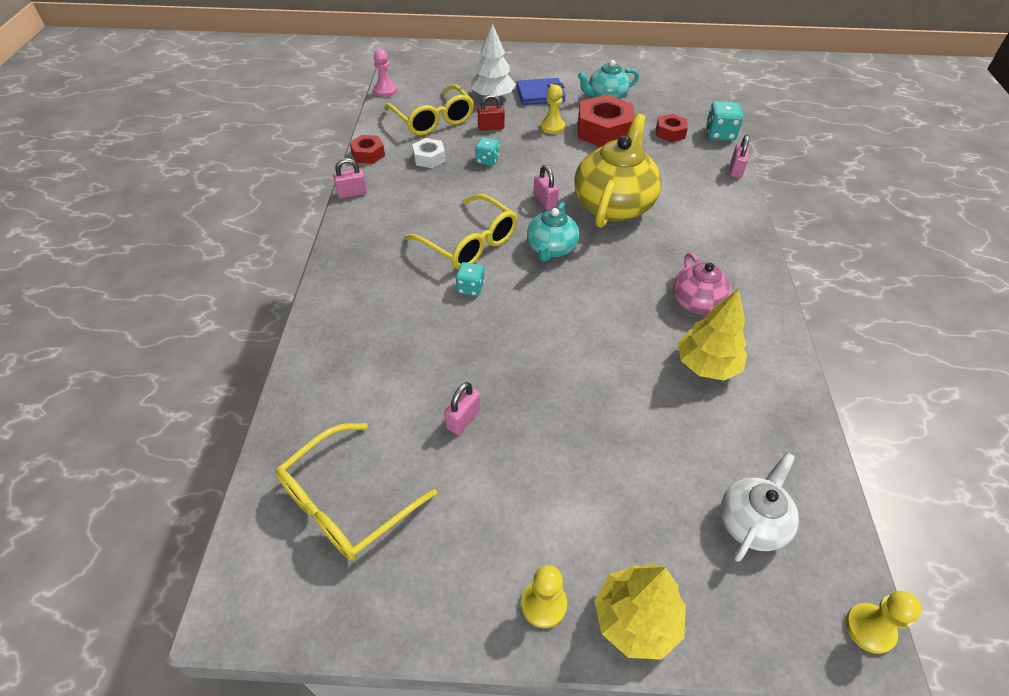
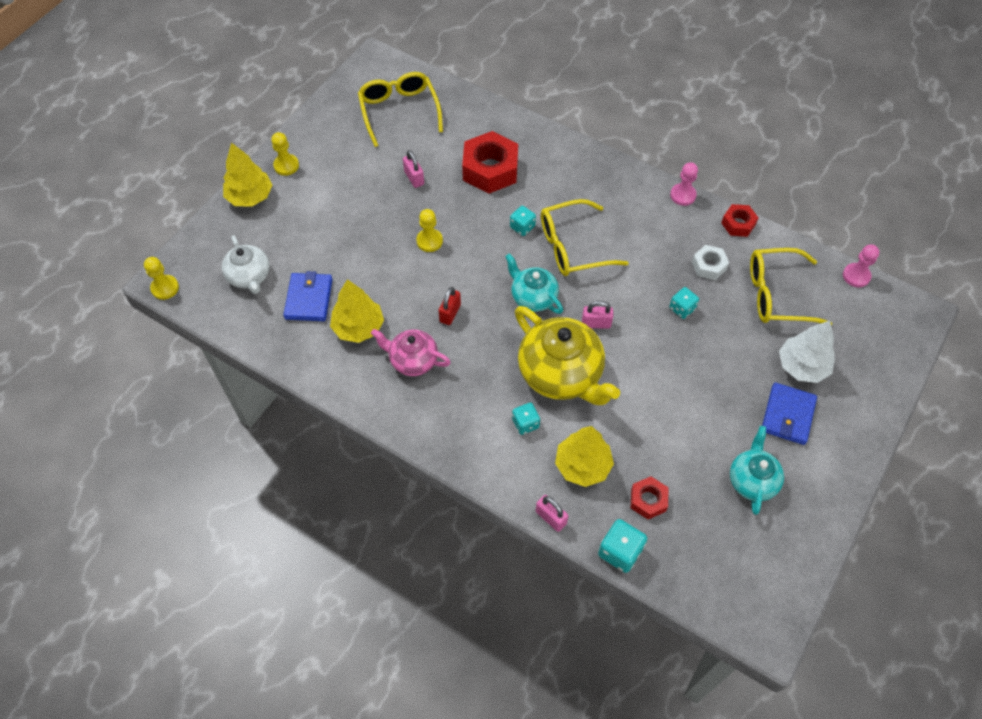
camera: 120 degrees right, 10 degrees up
(352, 193) = (683, 195): pink padlock -> pink pawn
(491, 127) = (739, 337): red padlock -> red padlock (450, 313)
(552, 127) = (714, 392): yellow pawn -> yellow pawn (429, 241)
(604, 131) = (684, 436): red nut -> red nut (490, 169)
(679, 168) = (582, 465): none -> yellow tree
(679, 208) = (525, 423): none -> turquoise dice
(719, 432) = (309, 299): none -> blue wallet

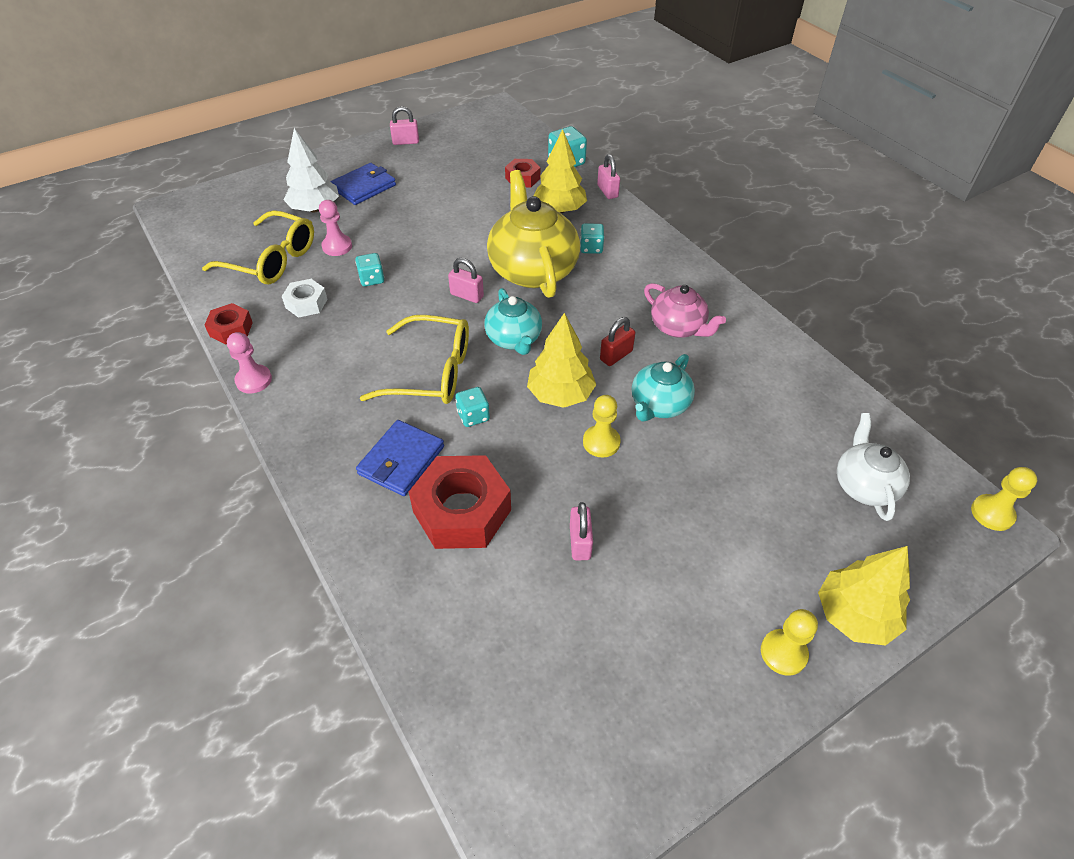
camera: 155 degrees left, 10 degrees down
(309, 299) = (784, 428): blue wallet -> blue wallet (401, 460)
(358, 327) = (729, 377): yellow tree -> yellow tree (560, 394)
(399, 111) = (546, 688): yellow glasses -> none
(752, 480) = (432, 165): turquoise teapot -> turquoise teapot (659, 405)
(812, 508) = (406, 142): none -> pink padlock
(856, 276) = (182, 249): pink pawn -> pink pawn (337, 246)

